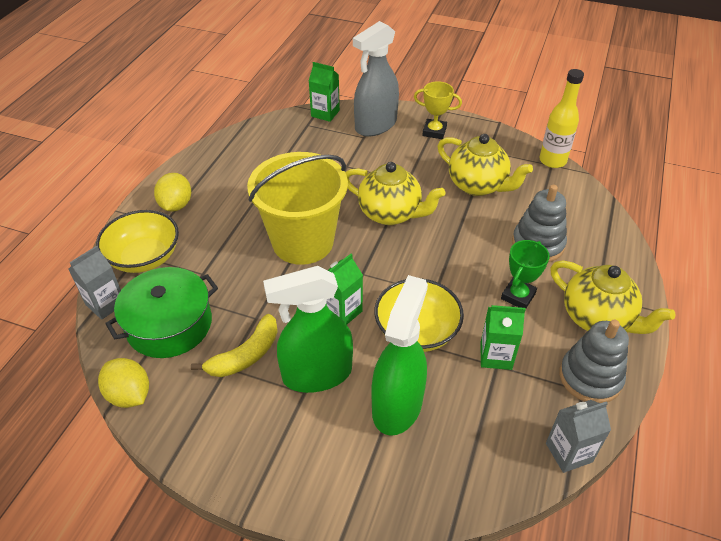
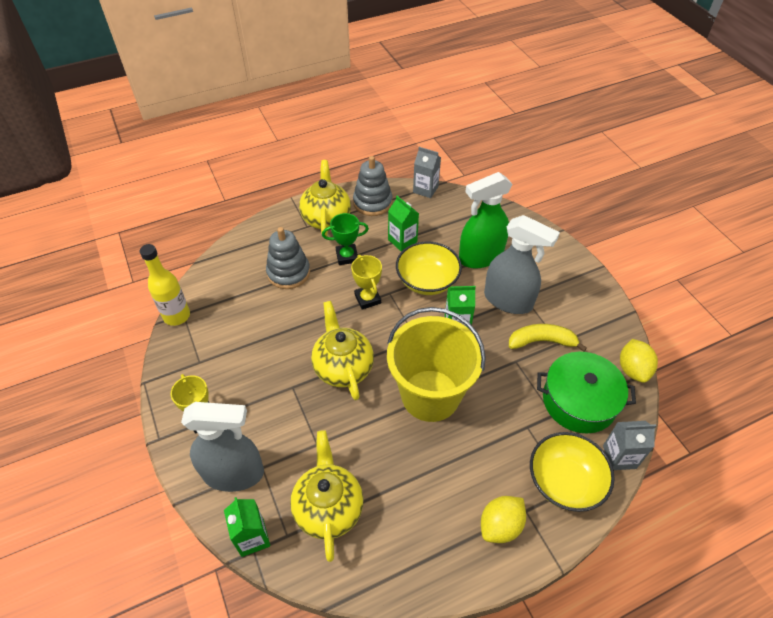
camera: 135 degrees left, 5 degrees up
(316, 374) = (508, 300): green spray bottle -> grey spray bottle
(444, 274) = (367, 299): none -> yellow trophy
(478, 185) = (254, 340): yellow teapot -> yellow teapot (328, 508)

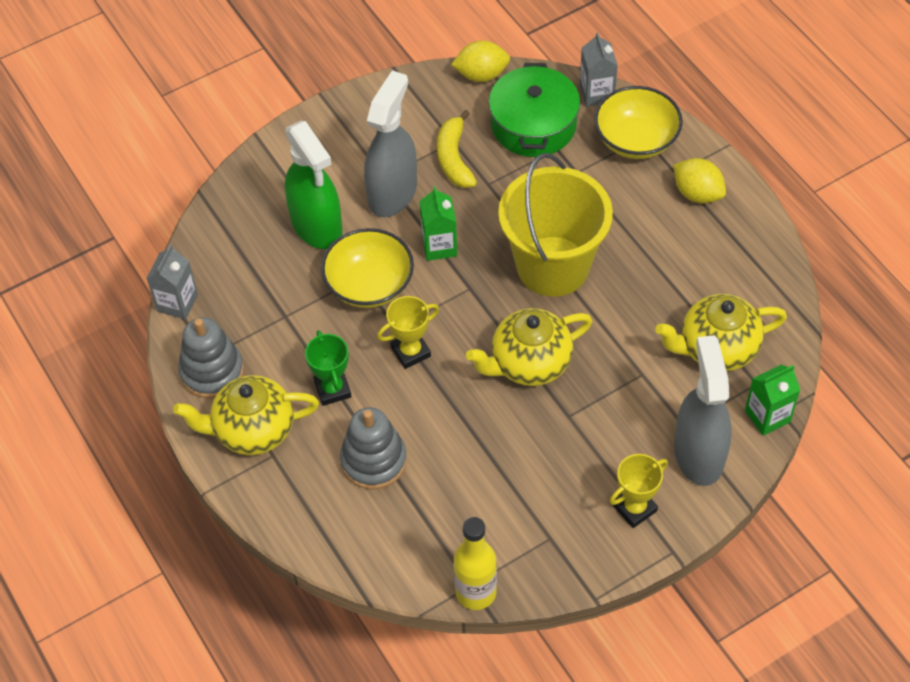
camera: 95 degrees left, 5 degrees up
(402, 241) = (293, 322): green carton -> none

